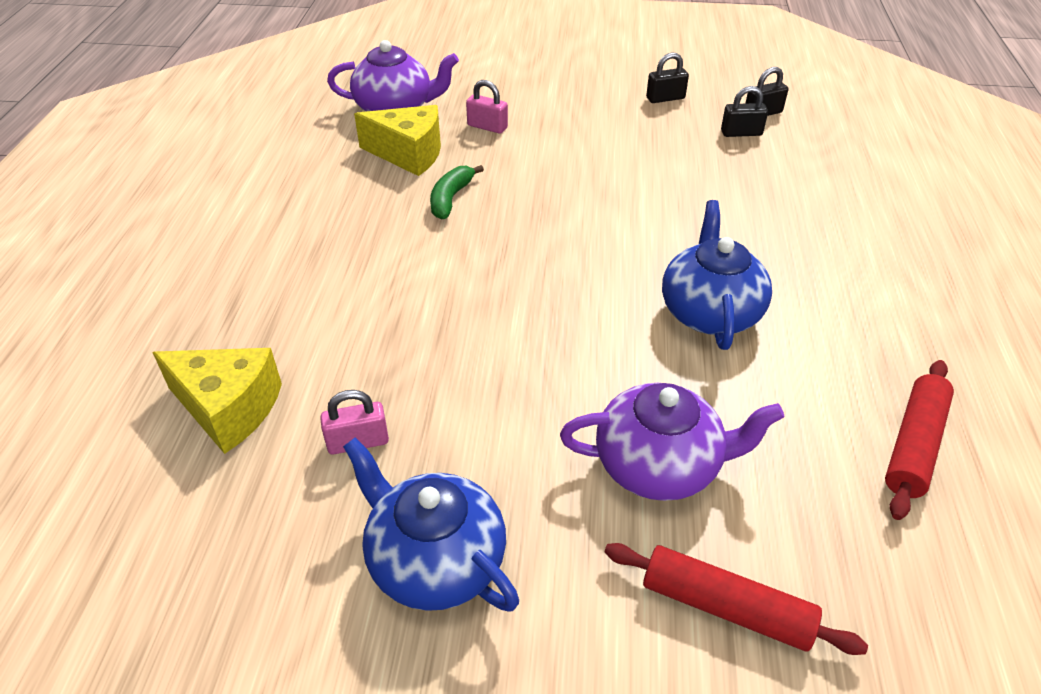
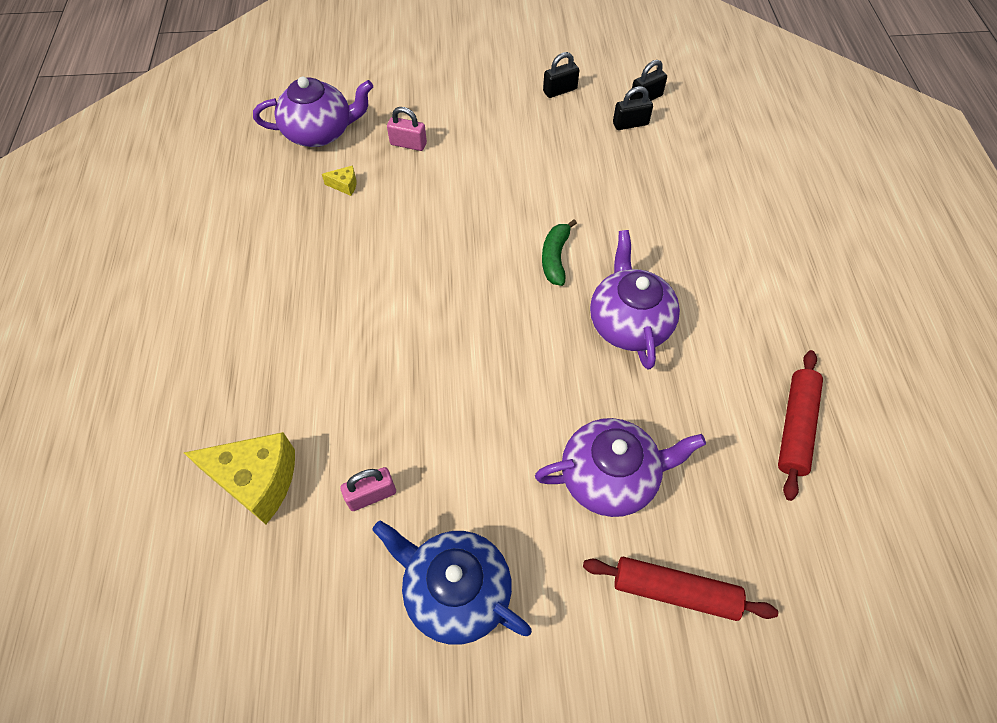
camera: 10 degrees left, 15 degrees up
(409, 154) = (344, 185): yellow cheese -> yellow cheese, size x0.43
(451, 198) = (393, 232): green banana -> green banana (555, 258)
(710, 312) = (629, 323): blue teapot -> purple teapot

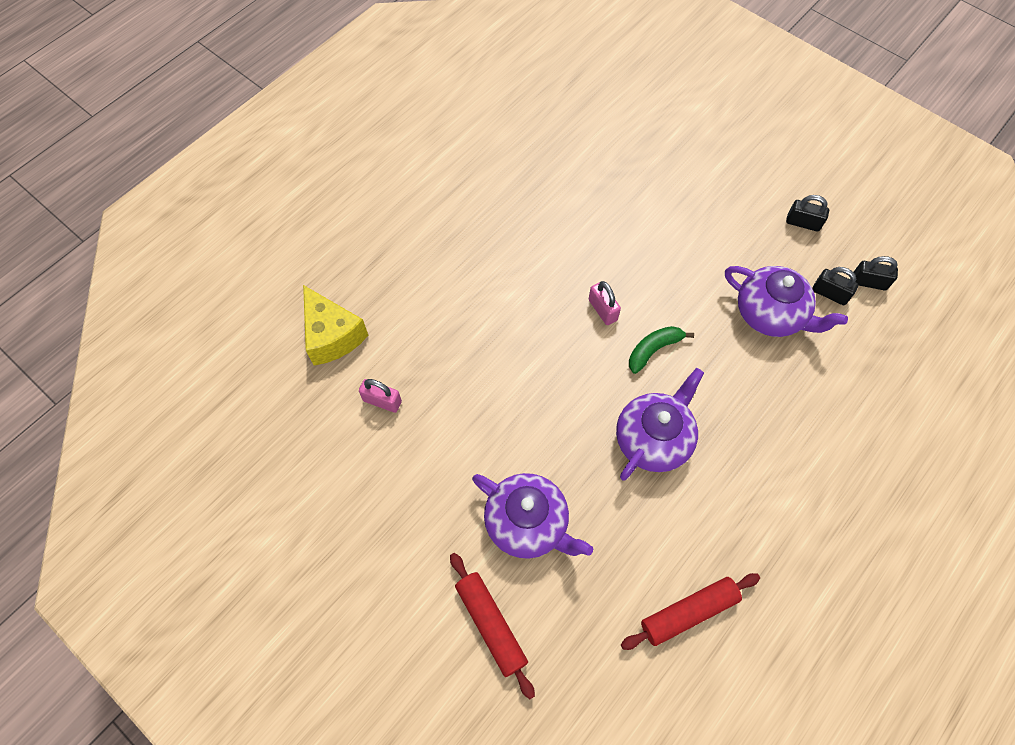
camera: 45 degrees right, 5 degrees up
(320, 132) = (588, 127): purple teapot -> purple teapot (770, 314)
(344, 185) = (565, 181): yellow cheese -> none
(408, 144) = (640, 182): pink padlock -> pink padlock (602, 310)
(455, 591) = (372, 499): blue teapot -> none

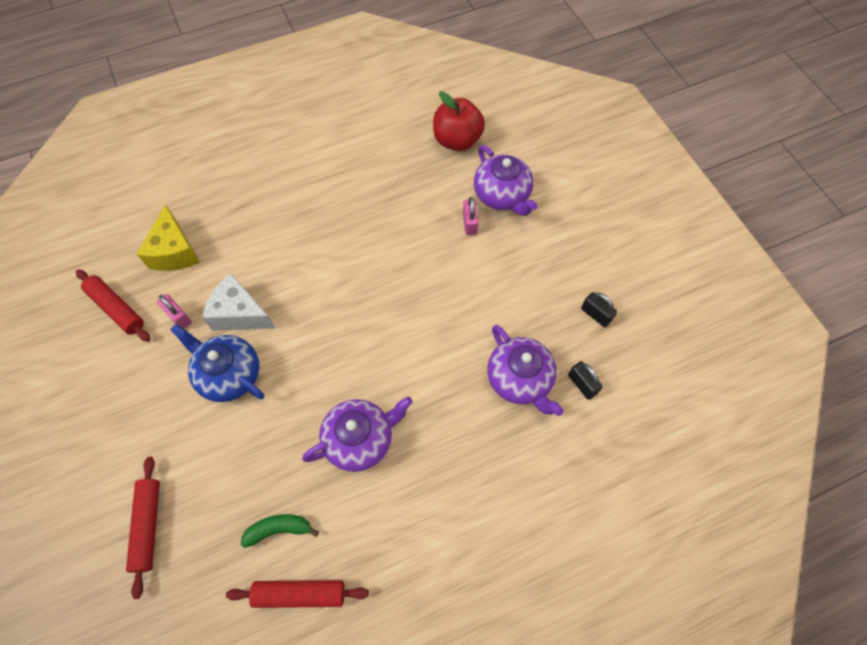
camera: 25 degrees right, 0 degrees up
(306, 422) = (117, 308): none -> red rolling pin
(448, 370) = (240, 314): none -> white cheese
(477, 436) = (229, 374): none -> blue teapot
(528, 523) = (223, 460): purple teapot -> purple teapot (502, 195)
(564, 104) = (457, 140): none -> red apple
(602, 310) = (385, 317): pink padlock -> pink padlock (469, 223)
(653, 350) = (405, 367): green banana -> green banana (279, 529)
(868, 282) = (623, 389): black padlock -> none

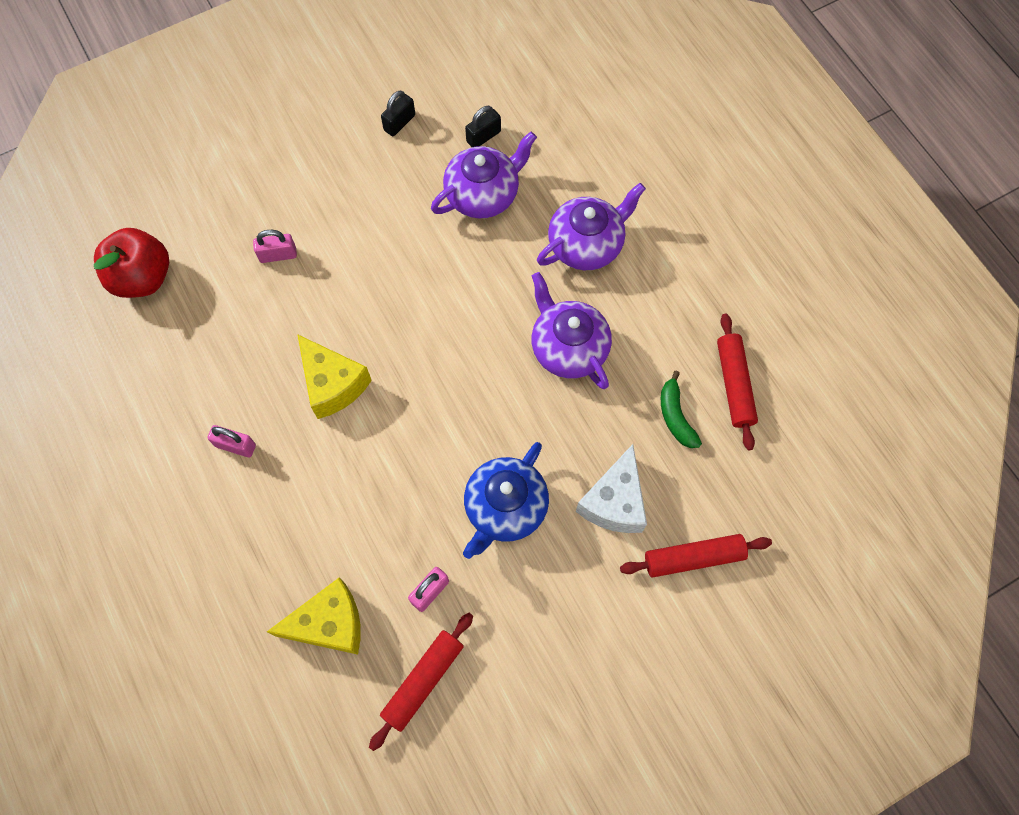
camera: 95 degrees left, 5 degrees up
(240, 314) = (421, 512): white cheese -> white cheese (614, 502)
(317, 197) = (235, 445): none -> pink padlock
(354, 258) = (333, 384): none -> yellow cheese
(502, 195) = (235, 220): purple teapot -> purple teapot (586, 244)

